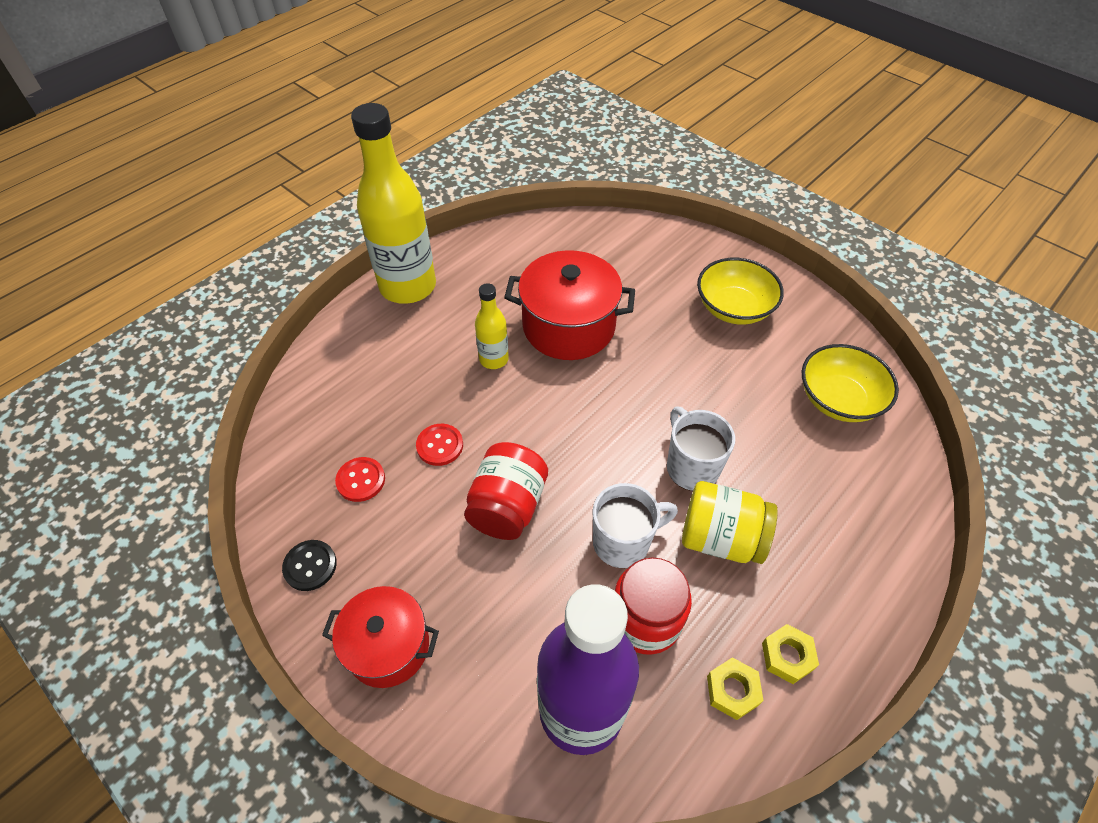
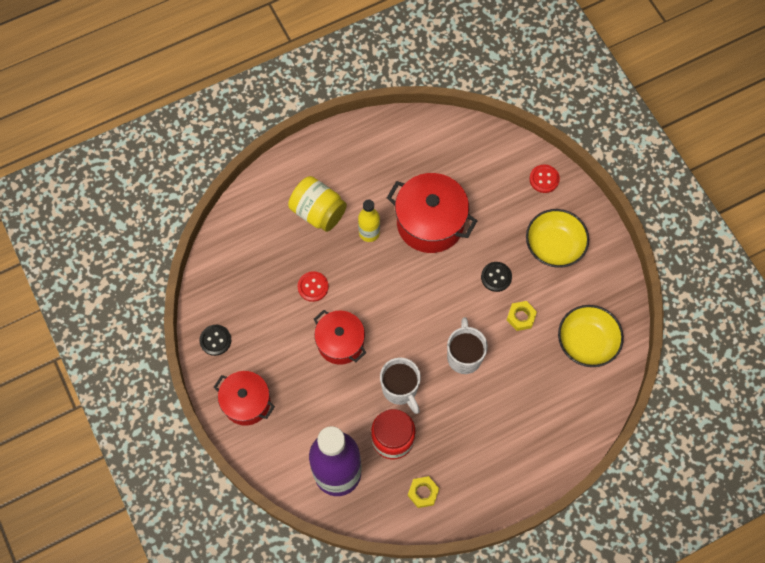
camera: 20 degrees right, 15 degrees up
(361, 480) = (258, 294): red button -> red button (544, 179)
(408, 286) = (330, 151): yellow bottle -> none
(507, 506) = (340, 342): red jar -> red pot
(623, 542) = (400, 389): white mug -> white mug turned 60 degrees clockwise
(682, 361) = (496, 277): none -> black button
(721, 538) = (459, 407): yellow jar -> yellow jar (318, 212)
(787, 656) = (462, 486): yellow nut -> yellow nut (521, 317)

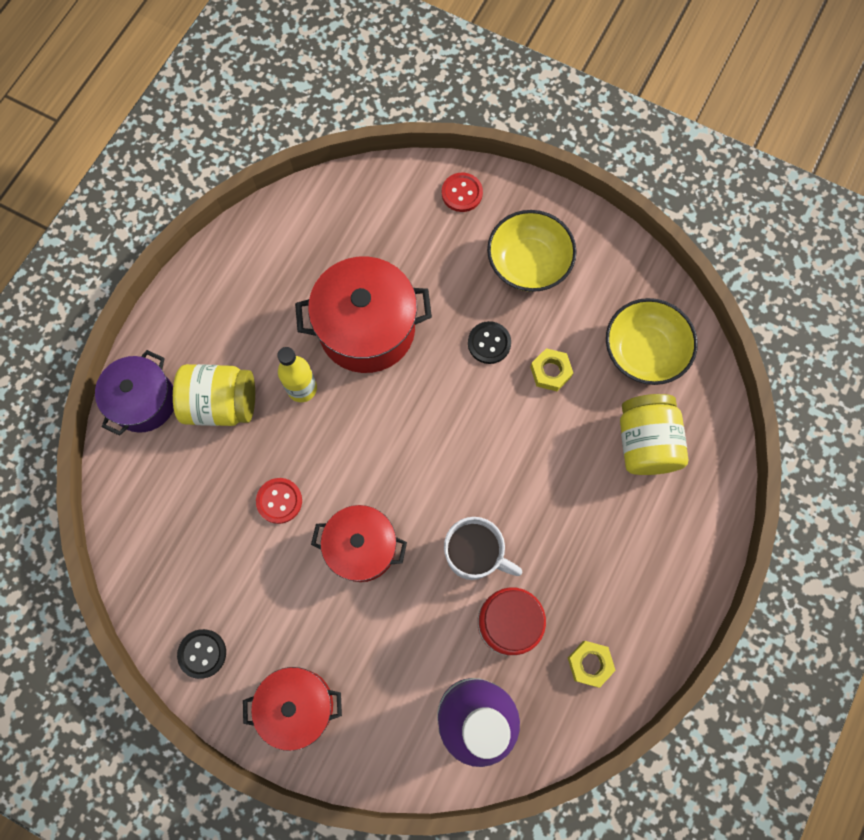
camera: 35 degrees left, 5 degrees up
(276, 183) = (144, 401): none -> purple pot
(464, 356) = (519, 462): white mug -> none
(548, 394) = (645, 443): none -> yellow jar

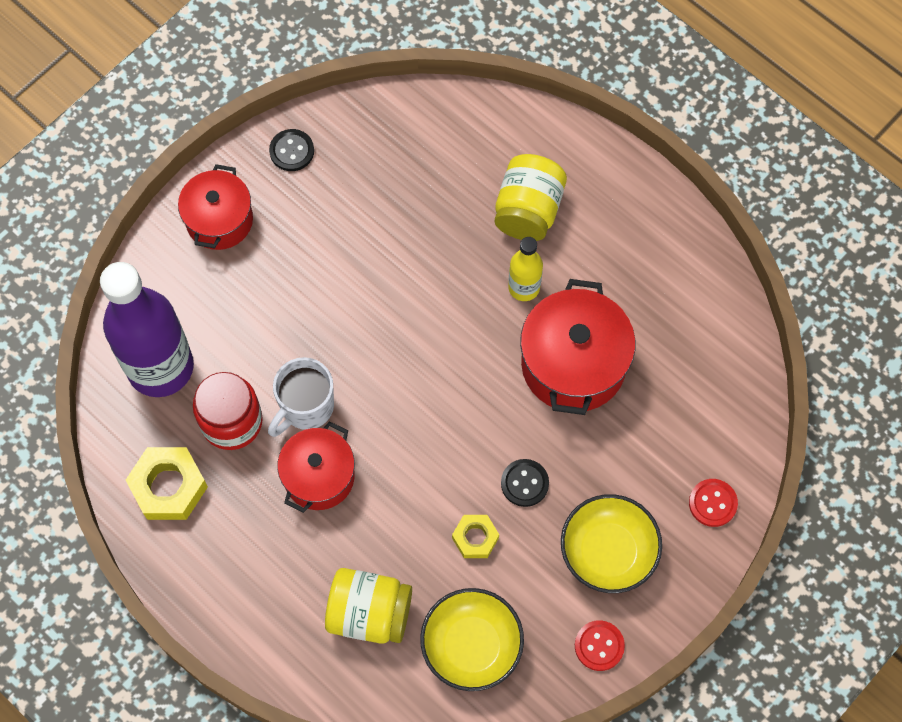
camera: 105 degrees right, 5 degrees down
(144, 401) = (549, 142): purple pot -> none
(279, 501) = (414, 243): red button -> red button (599, 646)
(361, 547) = (345, 306): red pot -> red pot (319, 476)
(590, 664) = (168, 487): yellow nut -> yellow nut, size x1.68

